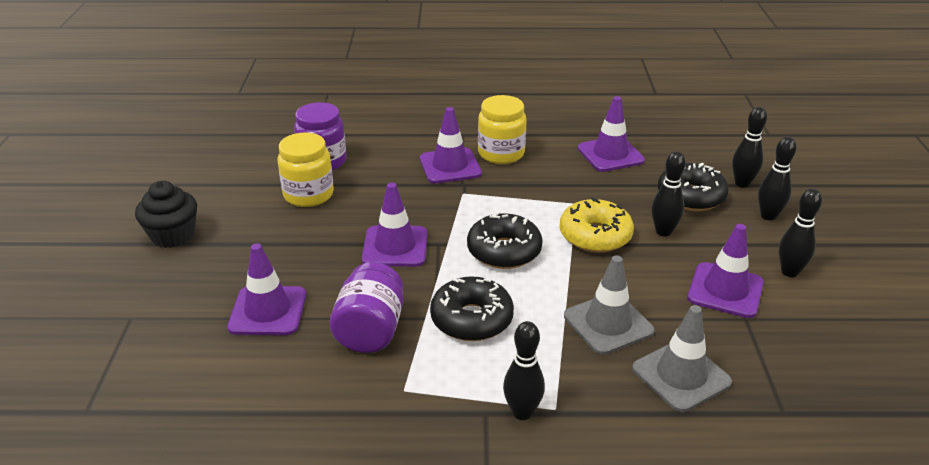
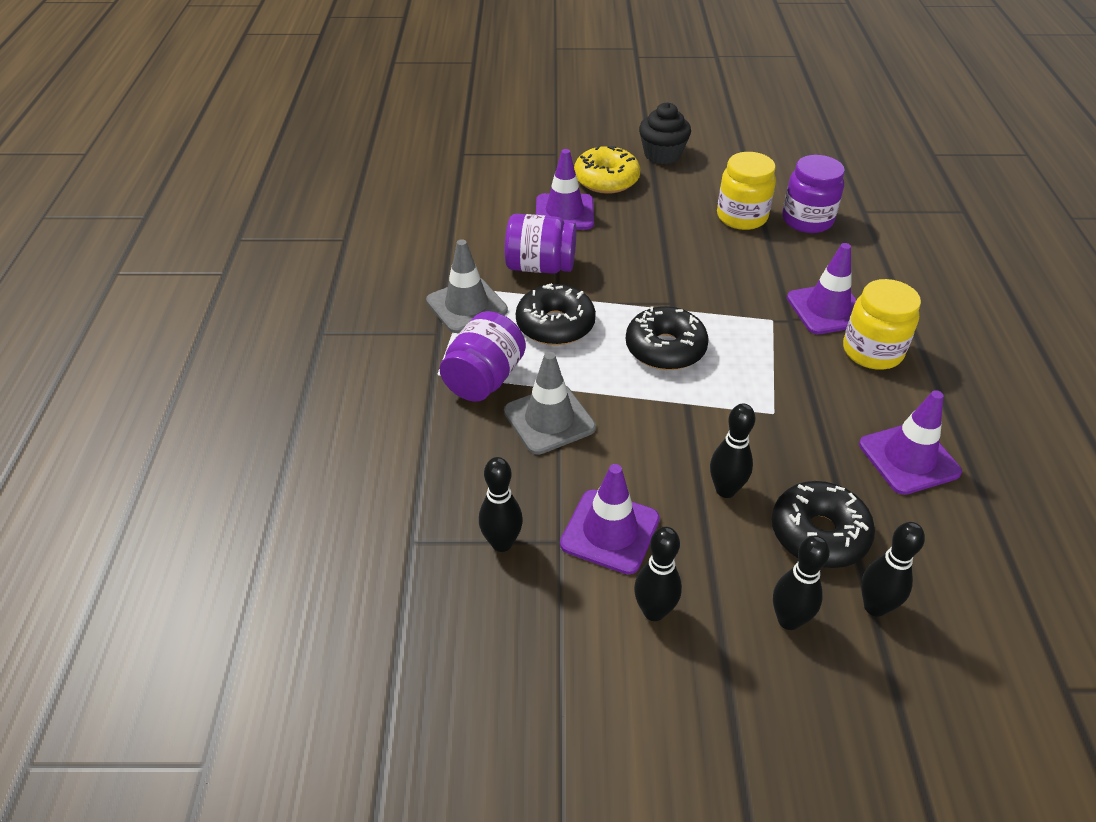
camera: 90 degrees right, 10 degrees up
(395, 247) = (662, 275): purple traffic cone -> none
(522, 412) = (435, 353): black bowling pin -> black bowling pin (502, 543)
(559, 370) = (484, 379): none -> purple jar
(595, 236) = (705, 424): yellow donut -> yellow donut (606, 180)
(681, 375) = (470, 466): grey traffic cone -> grey traffic cone (466, 305)

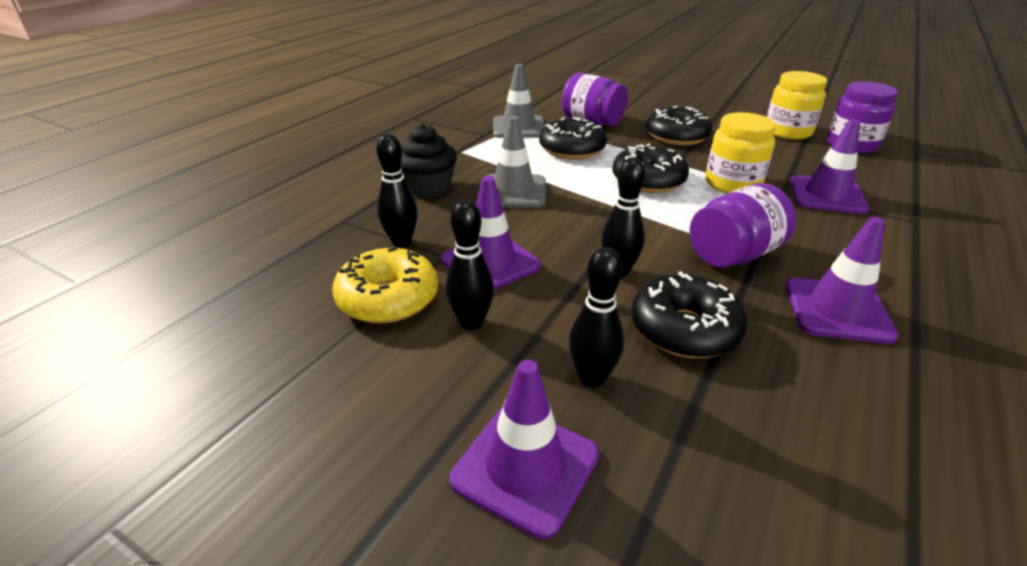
camera: 30 degrees right, 10 degrees down
(484, 379) = (490, 161): purple jar -> purple jar (733, 255)
(564, 212) = (638, 103): purple traffic cone -> purple traffic cone (525, 467)
(606, 180) = (687, 96): yellow donut -> yellow donut (388, 298)
(644, 262) = (676, 136): none -> black donut
(662, 154) = (746, 93): black cupcake -> black cupcake (428, 187)
(872, 351) = (854, 230): yellow jar -> yellow jar (732, 184)
(875, 606) = (698, 405): black bowling pin -> none

